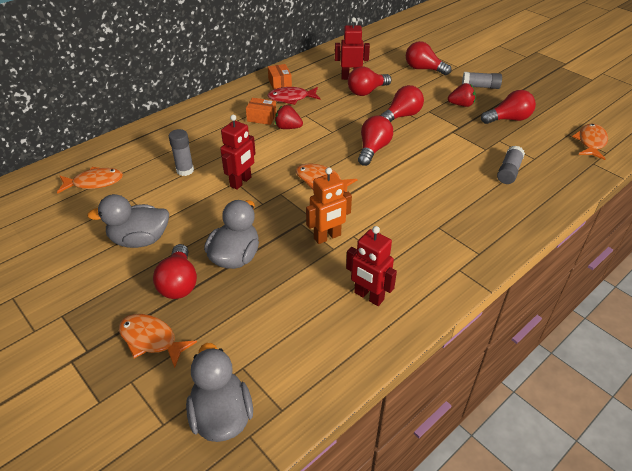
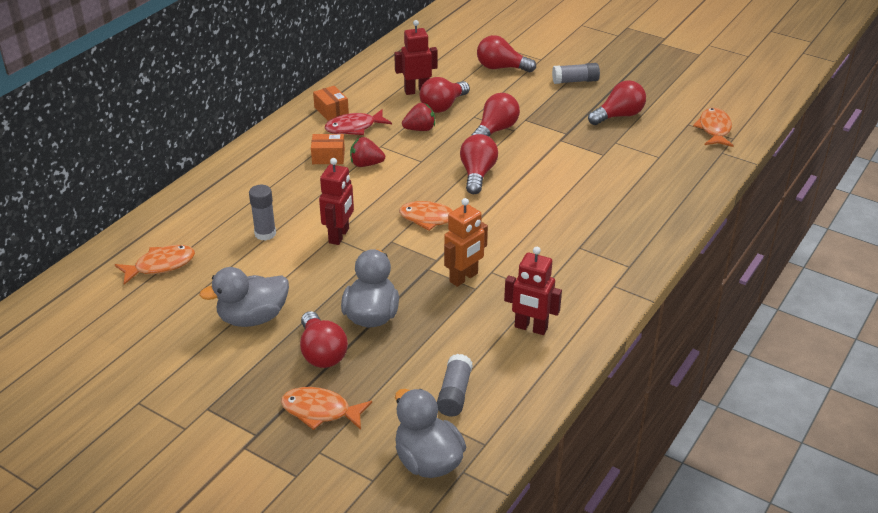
camera: 15 degrees left, 5 degrees down
(461, 105) = (560, 106): red strawberry -> red strawberry (420, 129)
(508, 171) = (635, 176): grey glue stick -> grey glue stick (454, 394)

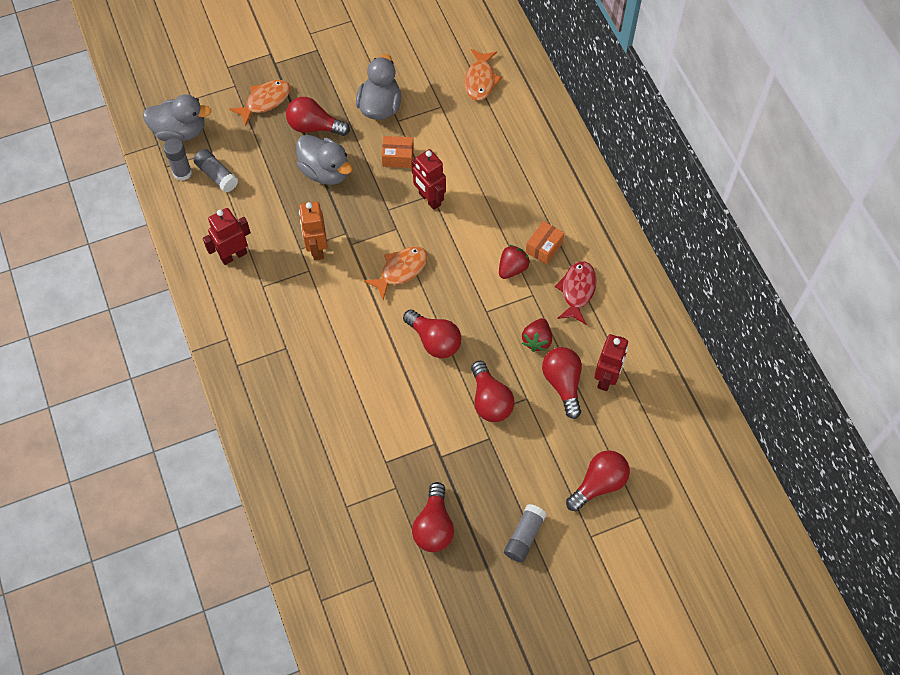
camera: 125 degrees right, 25 degrees up
(265, 234) = (469, 155): grey glue stick -> grey glue stick (182, 173)
(331, 111) = (619, 288): orange box -> orange box (398, 157)
(714, 129) = (347, 596): orange fish -> none

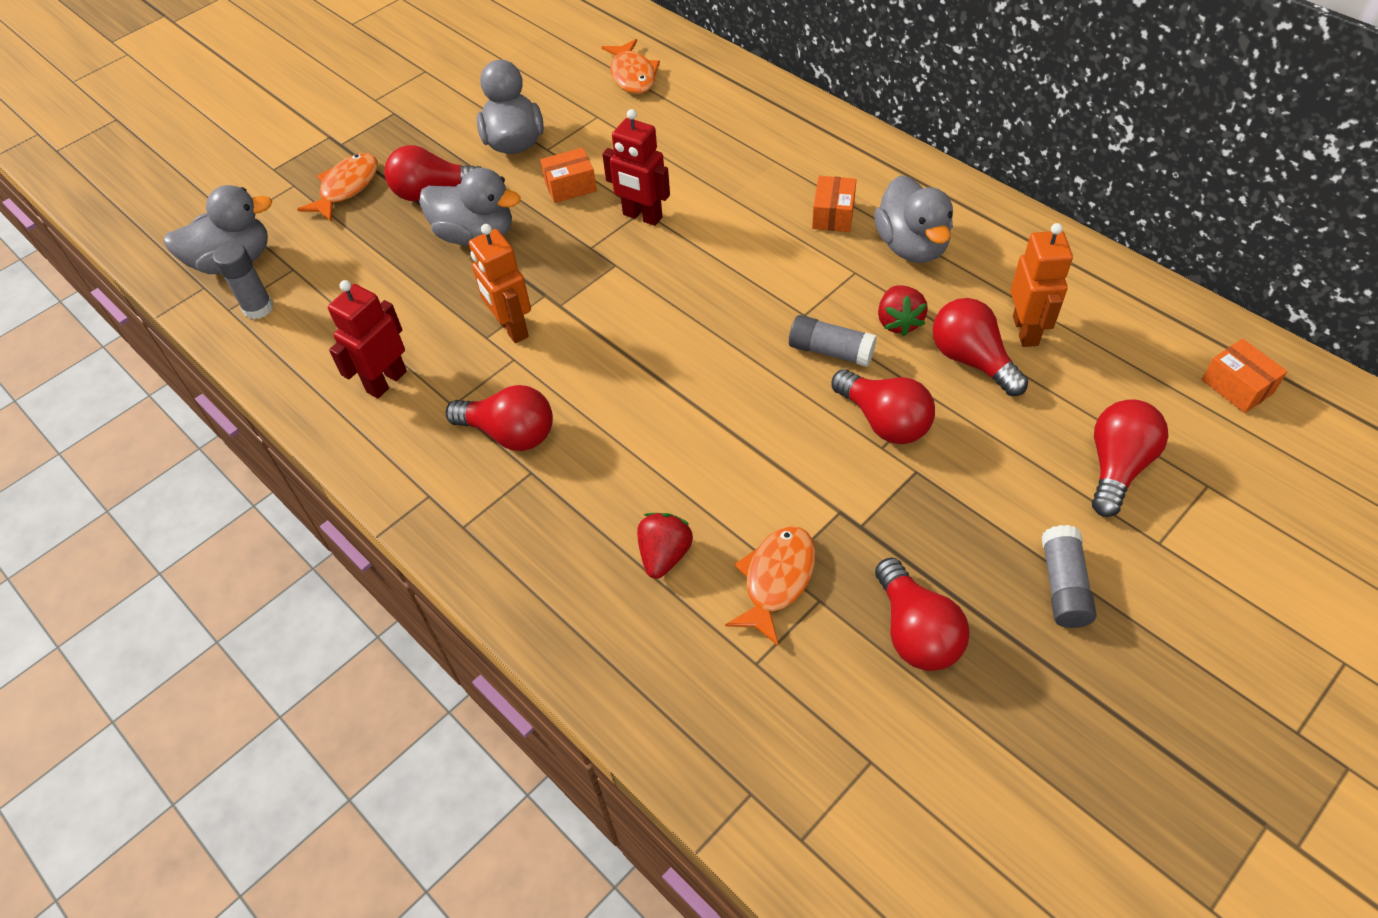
camera: 20 degrees left, 10 degrees down
(217, 175) = (314, 293): grey glue stick -> grey glue stick (831, 351)
(401, 270) = (651, 310): orange fish -> orange fish (776, 580)
(434, 340) = (753, 377): red light bulb -> red light bulb (510, 433)
(512, 268) = (807, 252): red strawberry -> red strawberry (664, 555)
(577, 291) = (911, 246): red fish -> grey duck
(606, 378) = (1026, 331): red robot -> orange robot
(702, 467) = (1237, 386): none -> orange box

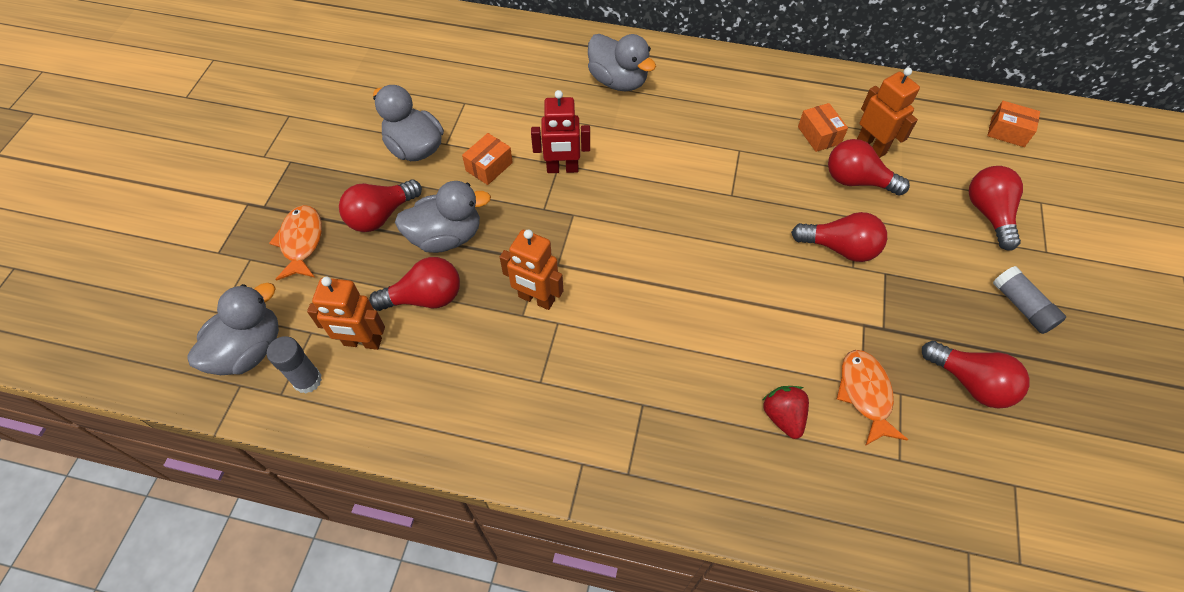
camera: 35 degrees left, 5 degrees up
(327, 296) = (362, 342): none -> orange robot
(386, 381) = (472, 389): red robot -> none
(510, 433) = (603, 383): red light bulb -> red light bulb (425, 298)
(632, 75) = (465, 60): orange fish -> none
(831, 351) = (769, 214): grey glue stick -> none
(833, 215) = (693, 114): orange box -> orange box (819, 135)
(898, 322) = (794, 174): red strawberry -> none
(911, 246) = (759, 116): grey duck -> grey duck (618, 81)

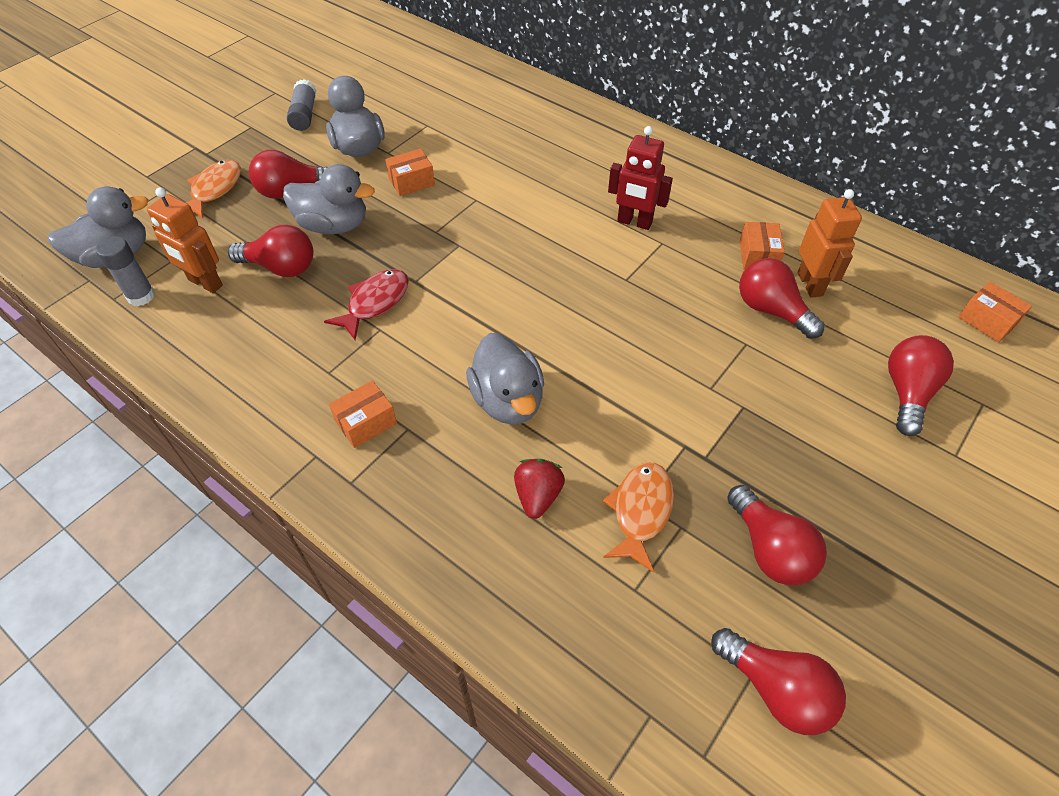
camera: 25 degrees right, 5 degrees down
(536, 299) = (375, 303): orange robot -> red fish
(562, 169) = (476, 204): red robot -> red robot (634, 222)
(604, 414) = (366, 422): none -> orange box
(618, 81) = (582, 148): grey duck -> grey duck (508, 400)
(840, 248) = (708, 365): red light bulb -> red light bulb (776, 689)
(1021, 306) = (885, 498): grey glue stick -> grey glue stick (304, 115)

